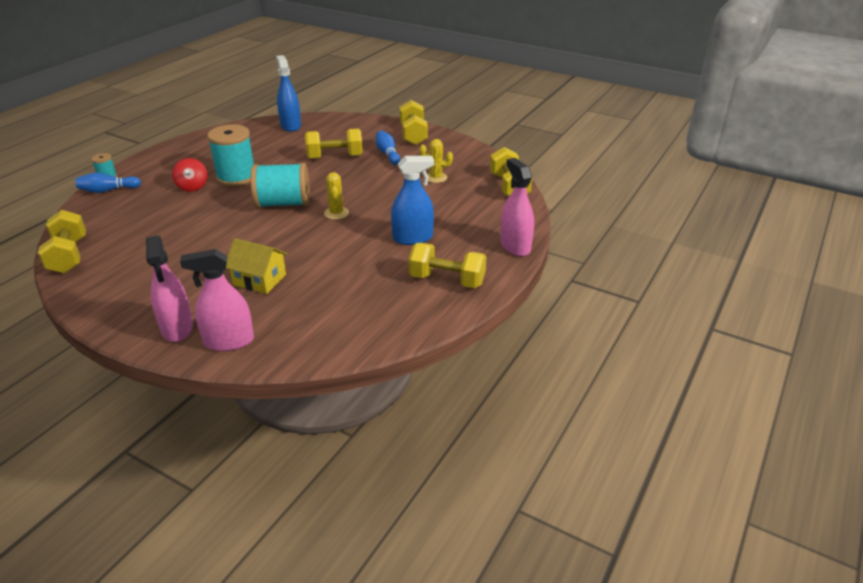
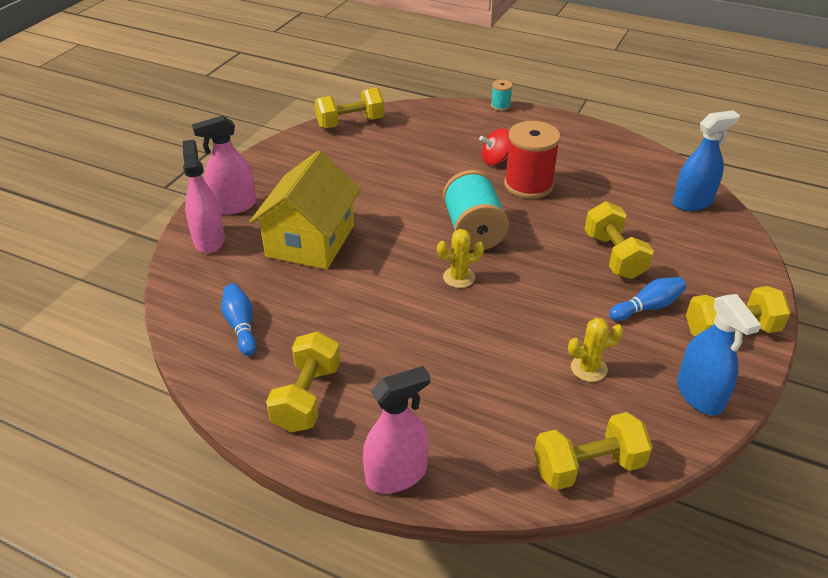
camera: 85 degrees right, 5 degrees up
(108, 190) = (473, 113): blue bowling pin -> blue bowling pin (241, 326)
(236, 177) = (528, 185): turquoise spool -> red spool
(259, 280) = (310, 241): yellow house -> yellow house, size x1.71
(413, 238) = (407, 355): blue spray bottle -> blue spray bottle (699, 395)
(436, 177) = (588, 368): yellow cactus -> yellow cactus turned 75 degrees clockwise

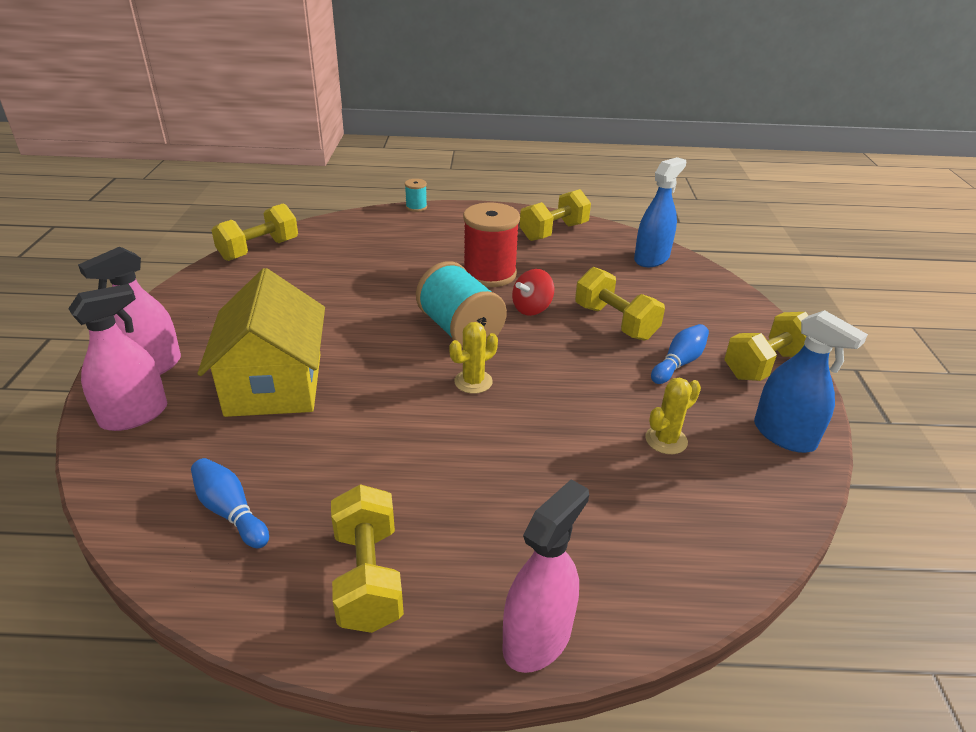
camera: 25 degrees left, 5 degrees down
(209, 240) = (134, 415): pink spray bottle -> pink spray bottle turned 90 degrees clockwise
(496, 160) = (442, 257): red spinning top -> red spinning top (532, 308)
(588, 466) = (736, 548): yellow dumbbell -> yellow dumbbell (553, 232)

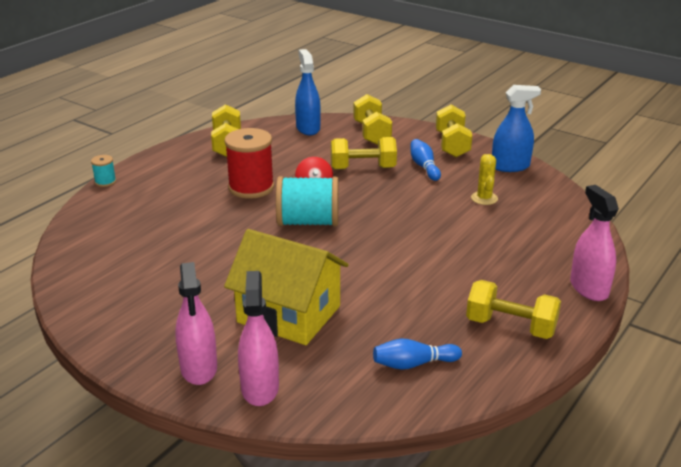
camera: 55 degrees left, 5 degrees down
(259, 250) = (69, 274): yellow dumbbell -> yellow dumbbell (371, 133)
(473, 382) = (371, 237): yellow cactus -> none

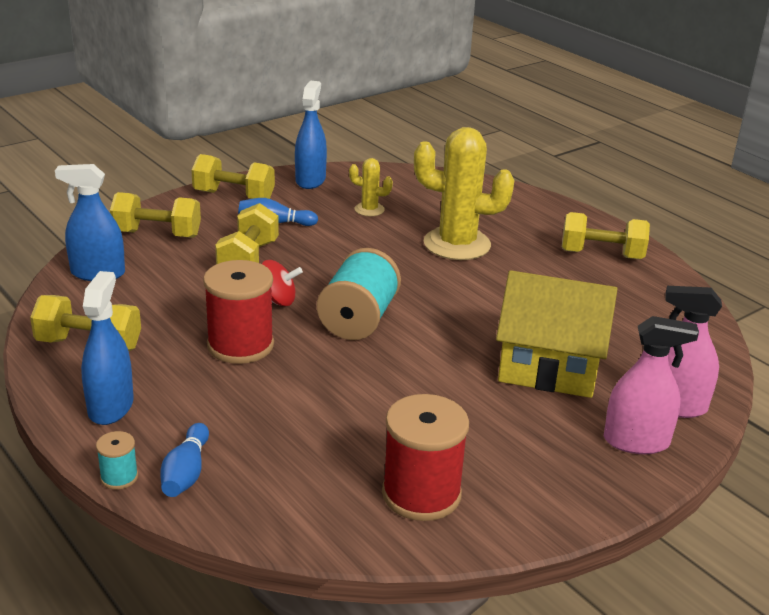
camera: 75 degrees left, 0 degrees up
(110, 278) = (421, 494): none -> red spool
(168, 165) = (110, 407): none -> blue spray bottle
(289, 314) = (549, 366): yellow house -> yellow house turned 60 degrees clockwise
(413, 364) = (648, 313): blue bowling pin -> blue bowling pin (186, 473)
(460, 246) = (457, 244): none -> yellow cactus
(510, 326) = (601, 255): yellow dumbbell -> yellow dumbbell turned 60 degrees clockwise
(589, 288) = (553, 206): pink spray bottle -> none

